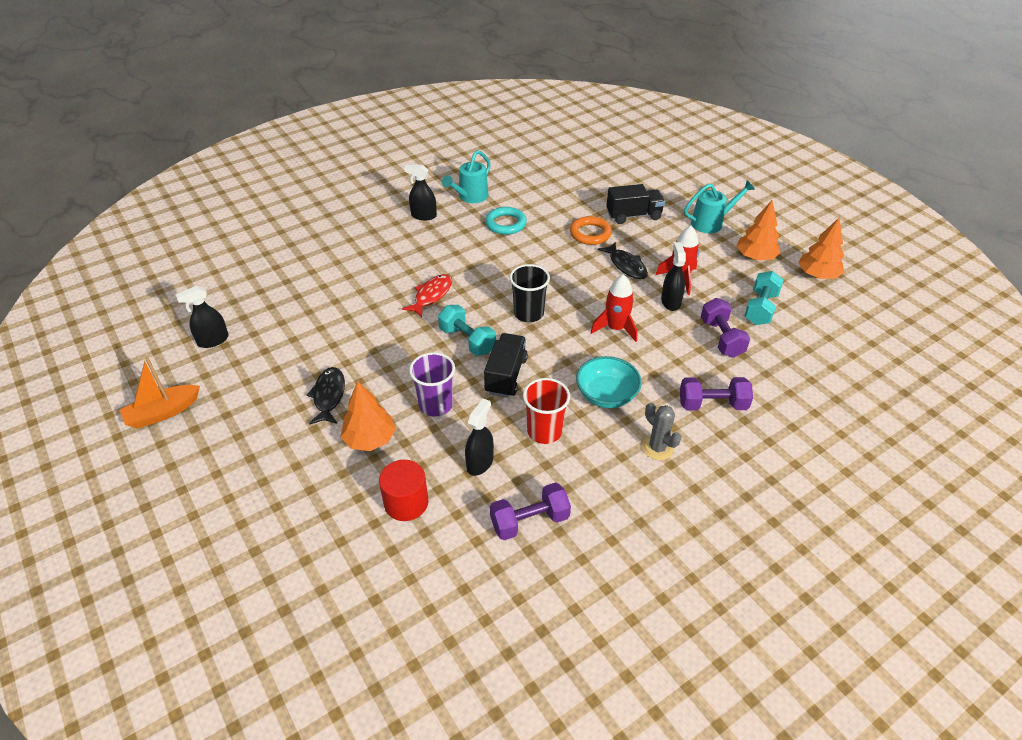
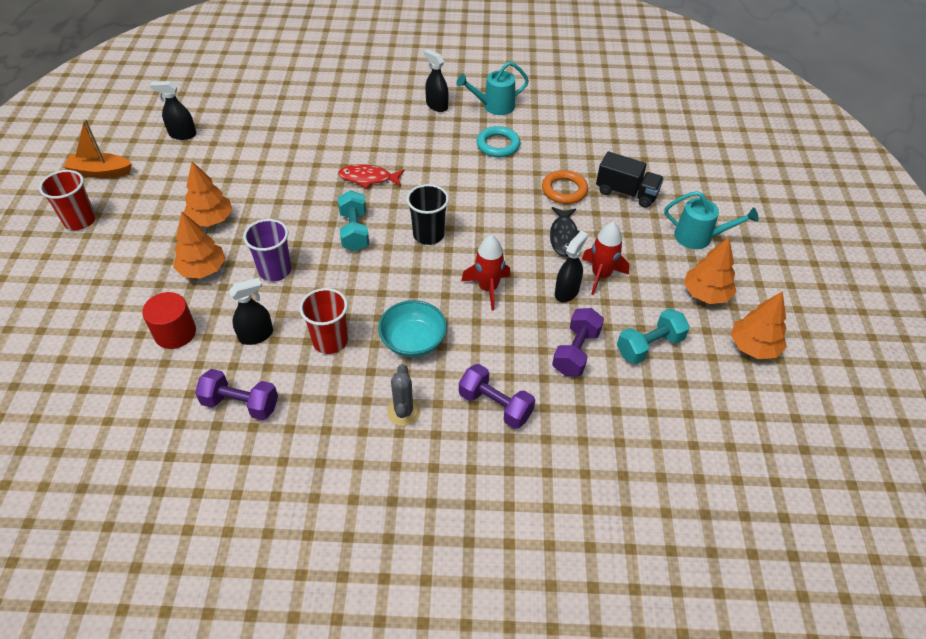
camera: 35 degrees right, 5 degrees up
(193, 465) = (80, 220): none -> red cup
(328, 396) = (211, 220): black fish -> orange tree
(431, 295) = (368, 178): red fish -> red fish turned 150 degrees counterclockwise
(506, 375) = (352, 277): black truck -> none

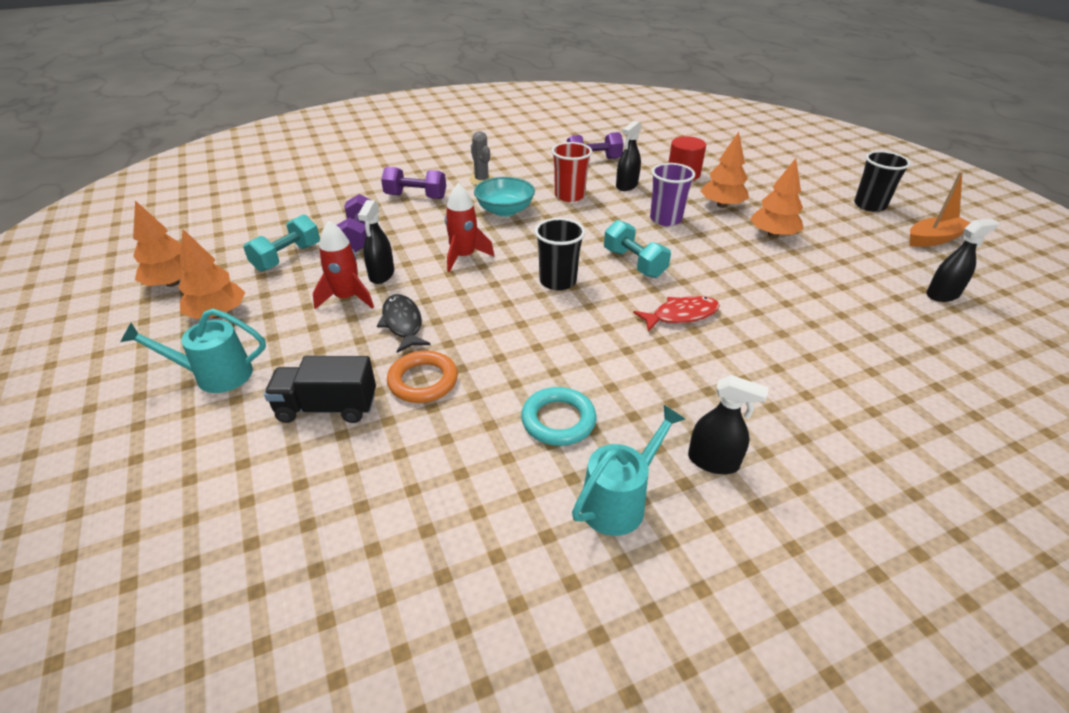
camera: 155 degrees right, 10 degrees down
(80, 220) = (869, 205): red cup -> black cup

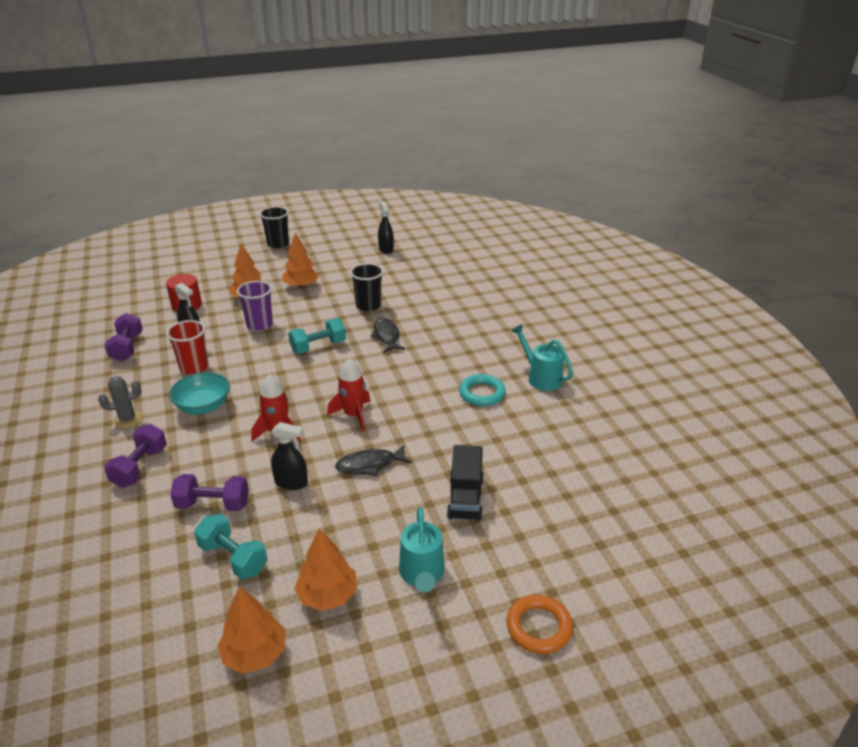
camera: 85 degrees left, 5 degrees down
(347, 298) = (324, 502): red rocket -> red rocket (353, 415)
(423, 381) = (441, 451): orange ring -> orange ring (538, 627)
(558, 281) = (332, 383): black cup -> black cup (368, 306)
(681, 315) = (386, 336): red fish -> black fish
(713, 461) = (513, 345): black spray bottle -> none
(934, 239) = (328, 235): orange boat -> none

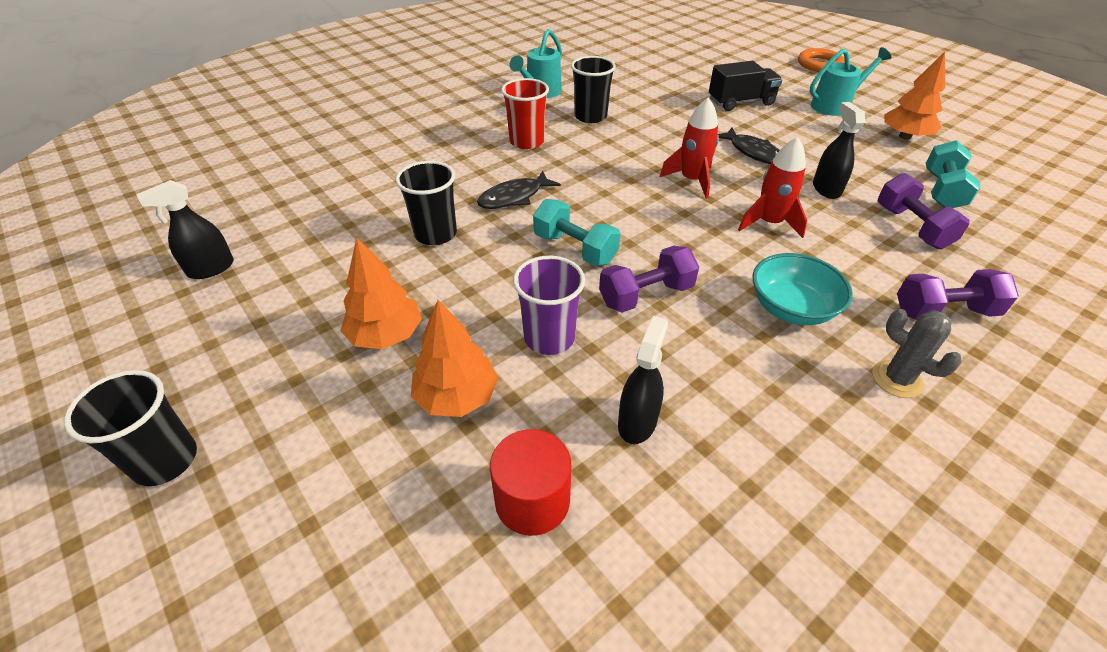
camera: 110 degrees left, 10 degrees up
(127, 348) = (746, 518): purple dumbbell -> purple dumbbell (646, 295)
(194, 367) = (721, 366): red cup -> red cup (527, 142)
(254, 653) = (989, 151): orange tree -> none
(482, 393) = (590, 116): turquoise ring -> black cup

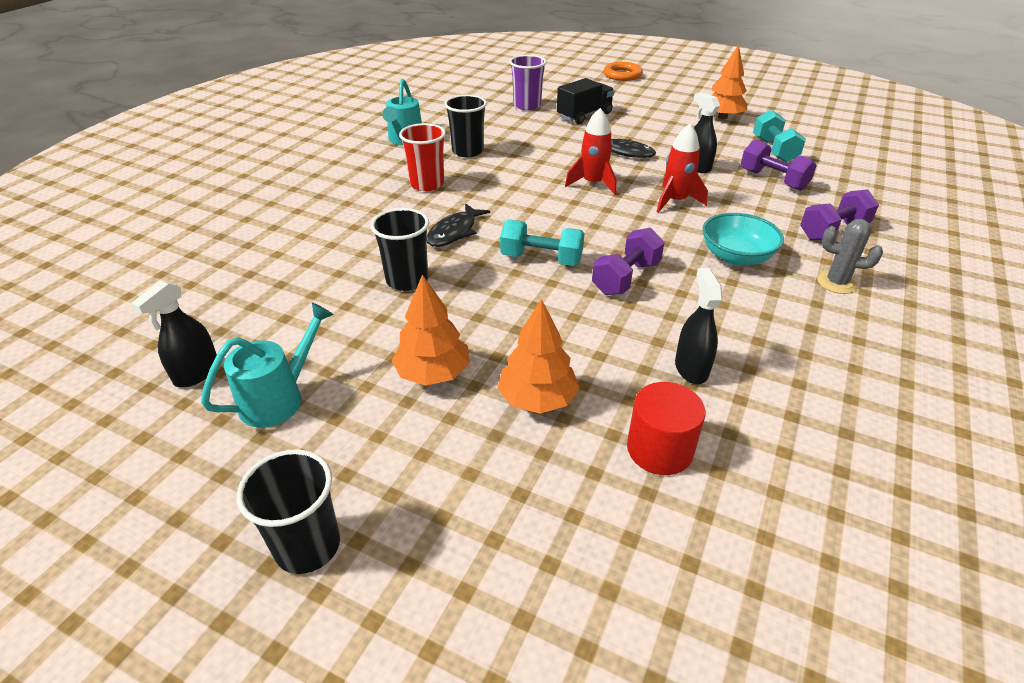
camera: 25 degrees left, 5 degrees down
(549, 338) = (576, 331): purple cup -> purple cup (527, 105)
(835, 105) = (657, 104): turquoise watering can -> turquoise watering can (280, 398)

